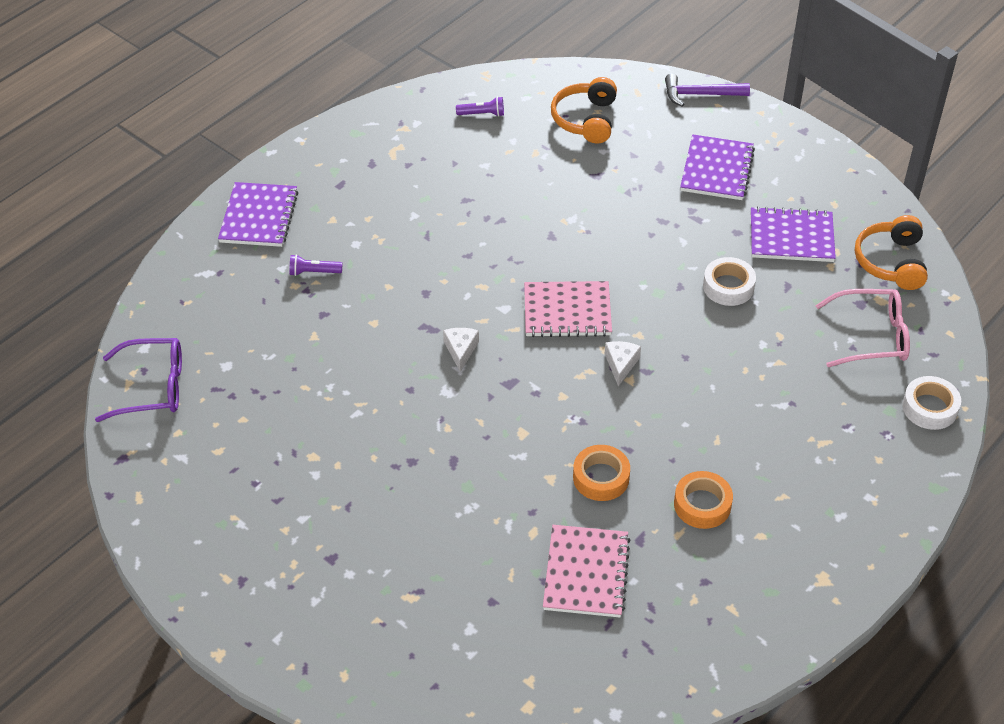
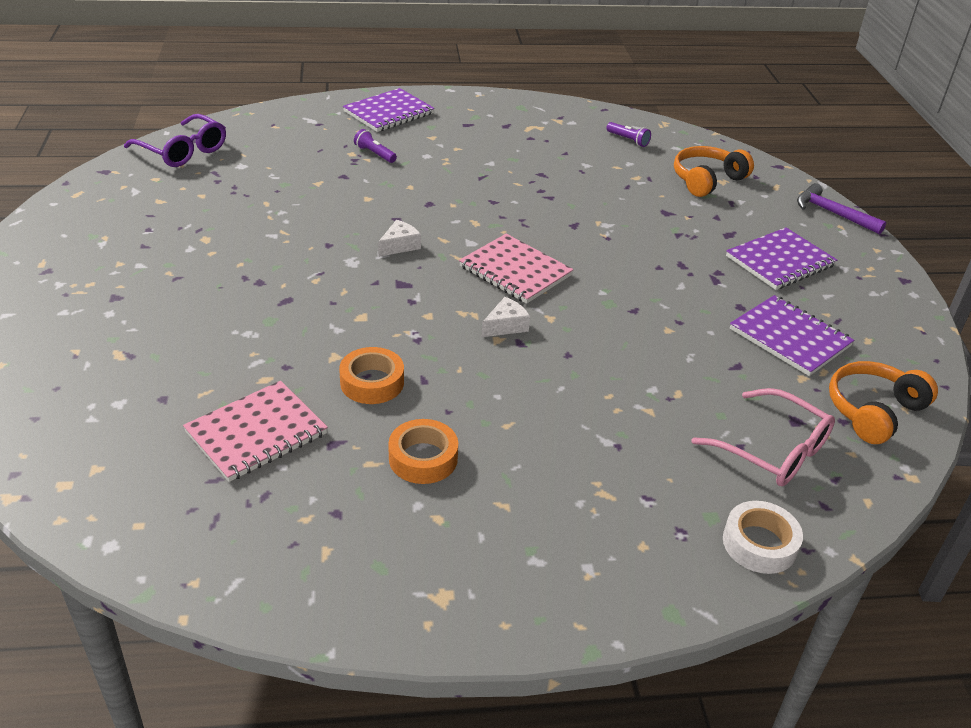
camera: 40 degrees right, 10 degrees down
(728, 286) = (678, 334): white tape -> none

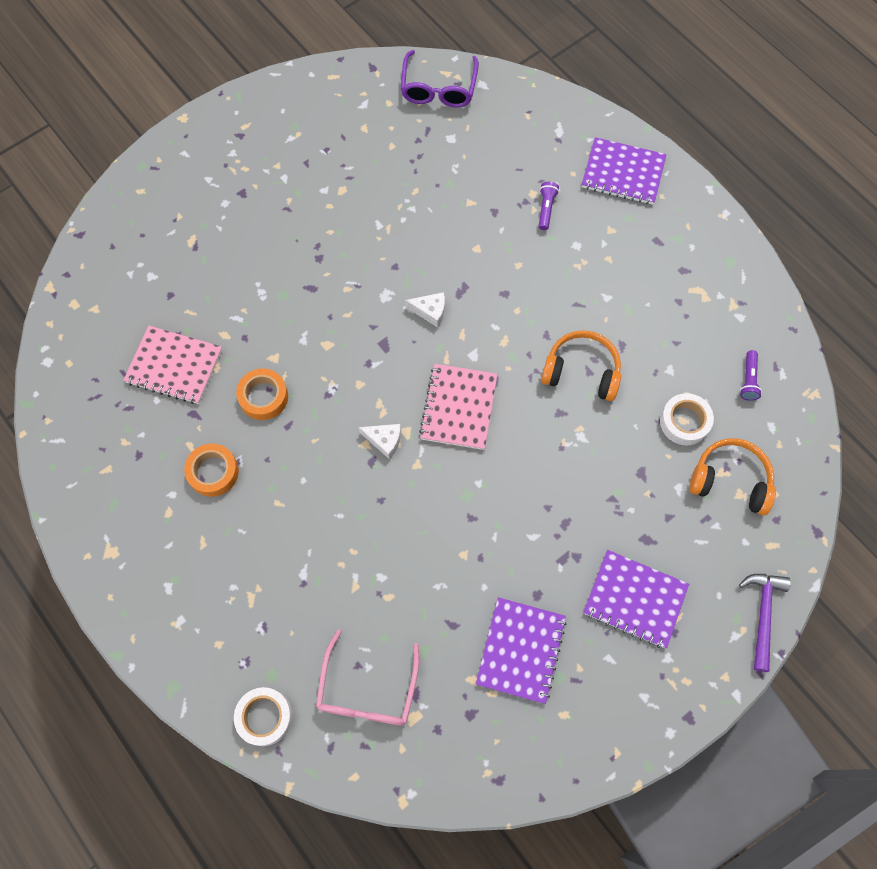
camera: 60 degrees right, 30 degrees up
(638, 177) = (684, 422): none -> white tape
(873, 411) = (466, 749): orange headphones -> orange headphones (581, 372)

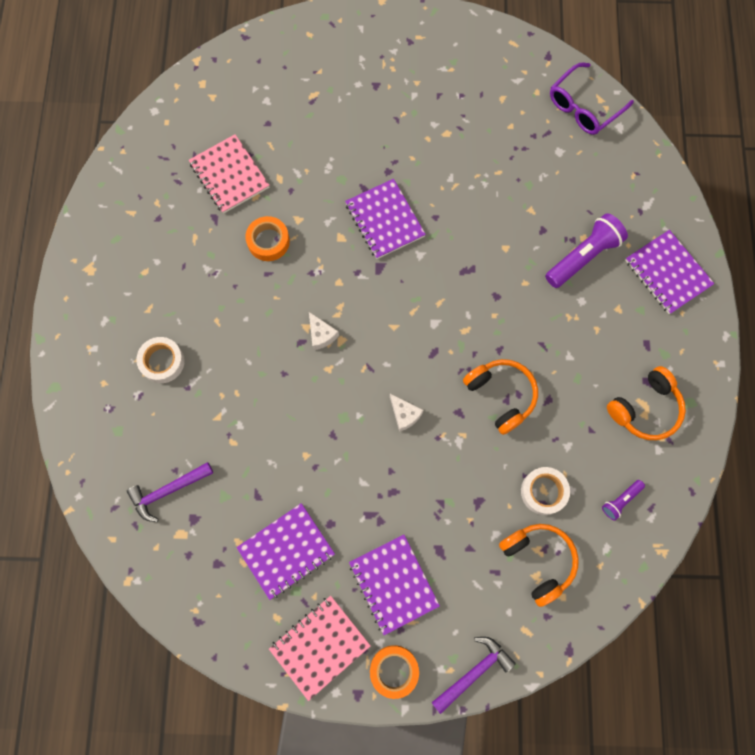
camera: 40 degrees right, 5 degrees up
(213, 472) = (194, 267): orange tape -> orange tape (394, 670)
(264, 717) = (92, 453): white tape -> white tape (162, 362)
(353, 301) = (384, 220): none -> purple notebook
(367, 690) = (167, 491): pink glasses -> purple hammer
(430, 311) = (431, 268): white cheese -> white cheese (404, 414)
(458, 407) = (391, 352): pink notebook -> pink notebook (319, 646)
(546, 209) = (583, 257): purple flashlight -> purple flashlight, size x1.96
(701, 292) = (645, 409): none -> orange headphones

